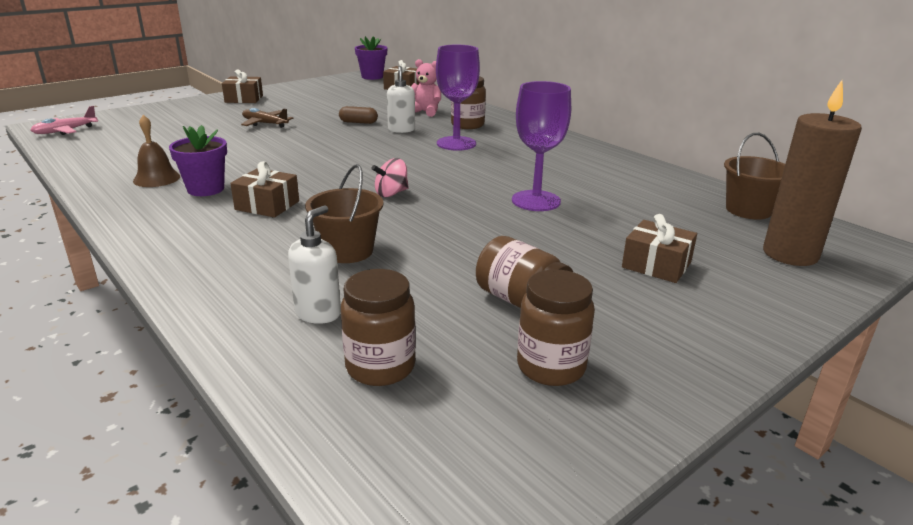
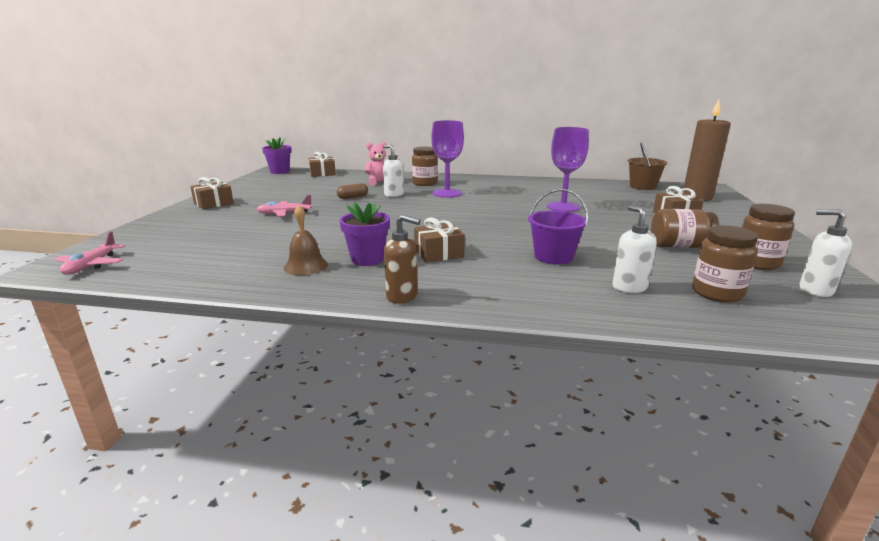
camera: 40 degrees left, 5 degrees down
(141, 231) = (402, 296): none -> brown soap dispenser
(265, 124) = (284, 213): brown plane -> pink plane
(348, 251) = (553, 257): brown bucket -> purple bucket
(391, 193) = (489, 225): pink spinning top -> none
(510, 433) = (815, 290): none -> white soap dispenser

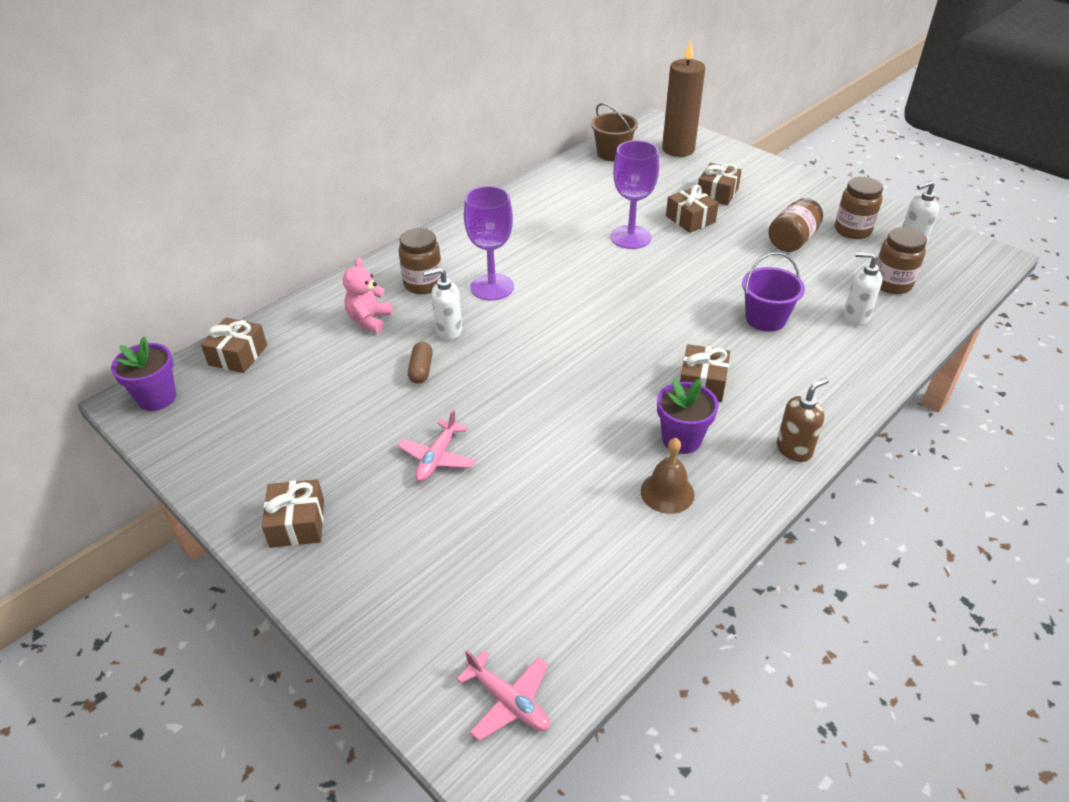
camera: 55 degrees left, 20 degrees up
(623, 215) = (690, 219): none -> brown gift

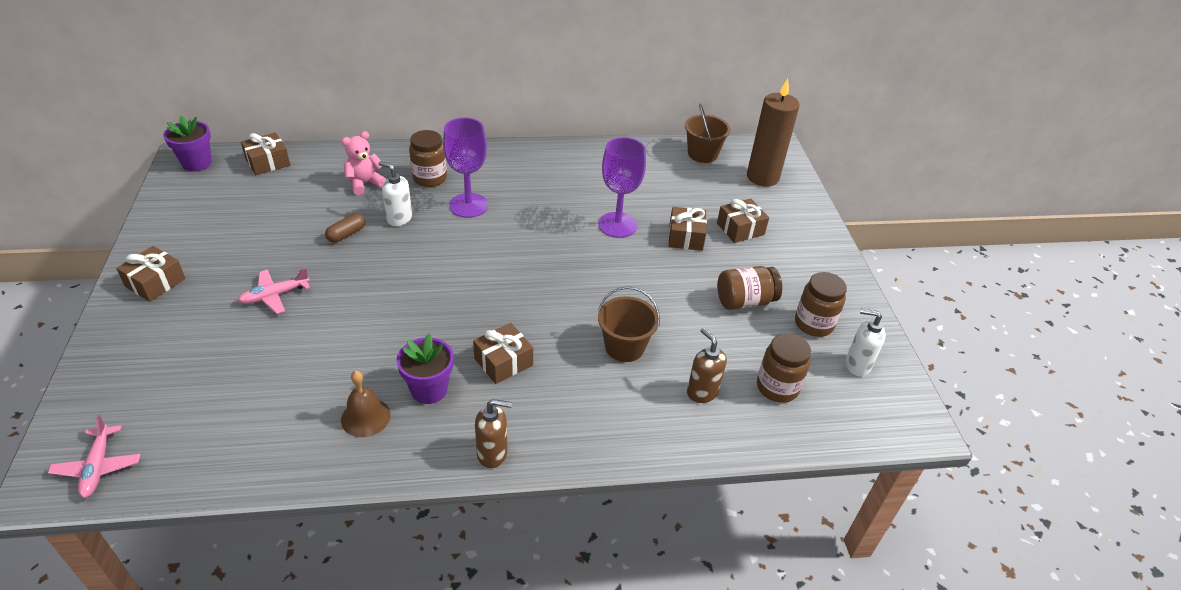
camera: 35 degrees right, 0 degrees up
(765, 319) = (624, 347): purple bucket -> brown bucket
(855, 316) = (702, 392): white soap dispenser -> brown soap dispenser

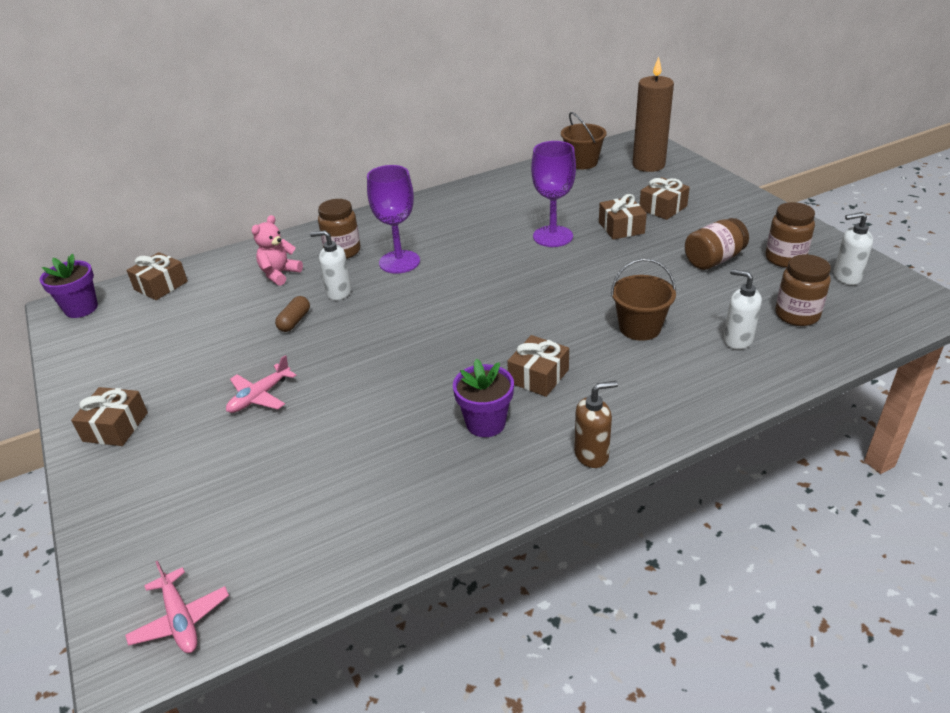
camera: 15 degrees left, 5 degrees down
(365, 417) = (441, 468): brown bell -> none
(702, 392) = (737, 340): brown soap dispenser -> white soap dispenser

